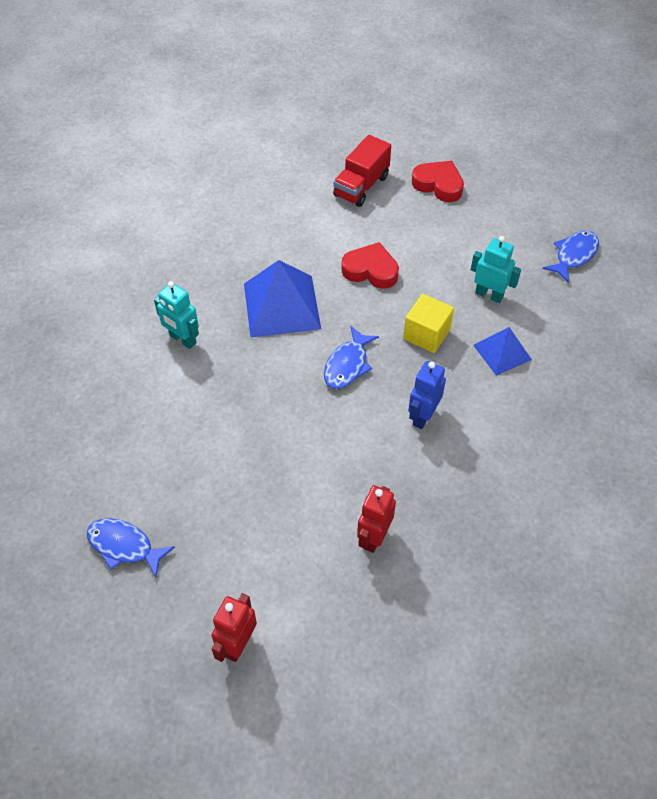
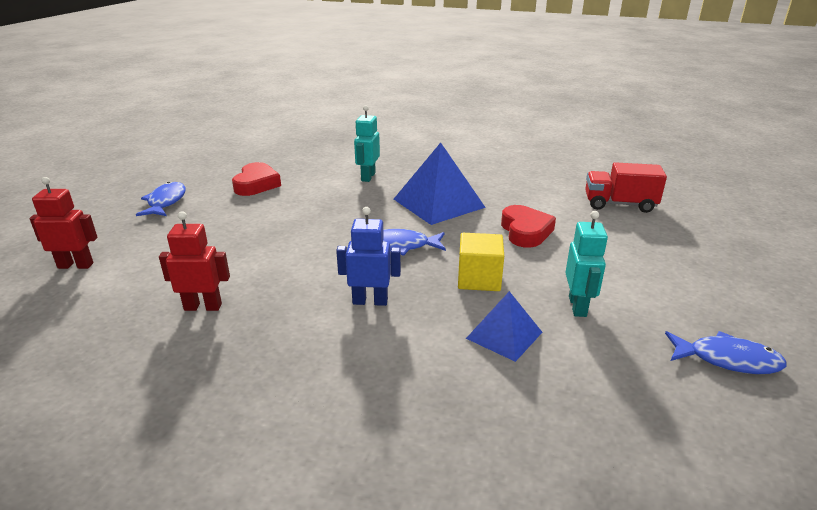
camera: 65 degrees right, 25 degrees down
(438, 185) = (685, 240): red heart -> red heart (256, 184)

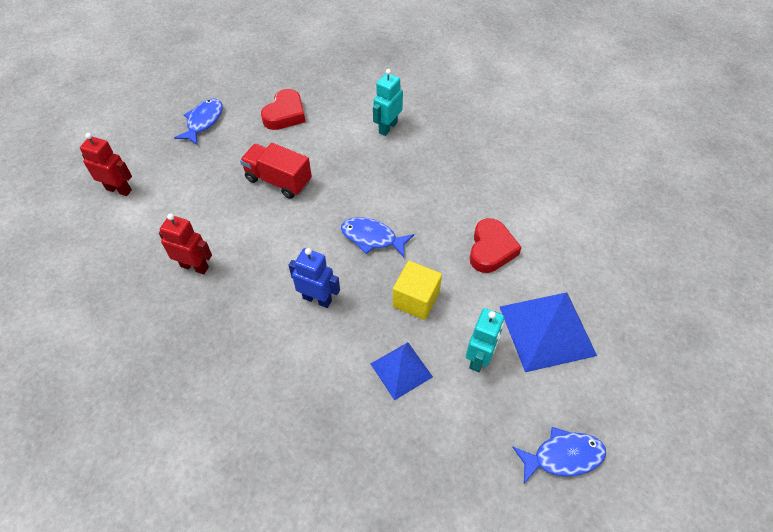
camera: 20 degrees right, 25 degrees up
(438, 203) = (433, 186): blue pyramid -> blue pyramid (546, 330)
(619, 204) = (607, 235): red truck -> red truck (278, 180)
(727, 359) = (563, 456): blue fish -> blue fish turned 45 degrees counterclockwise

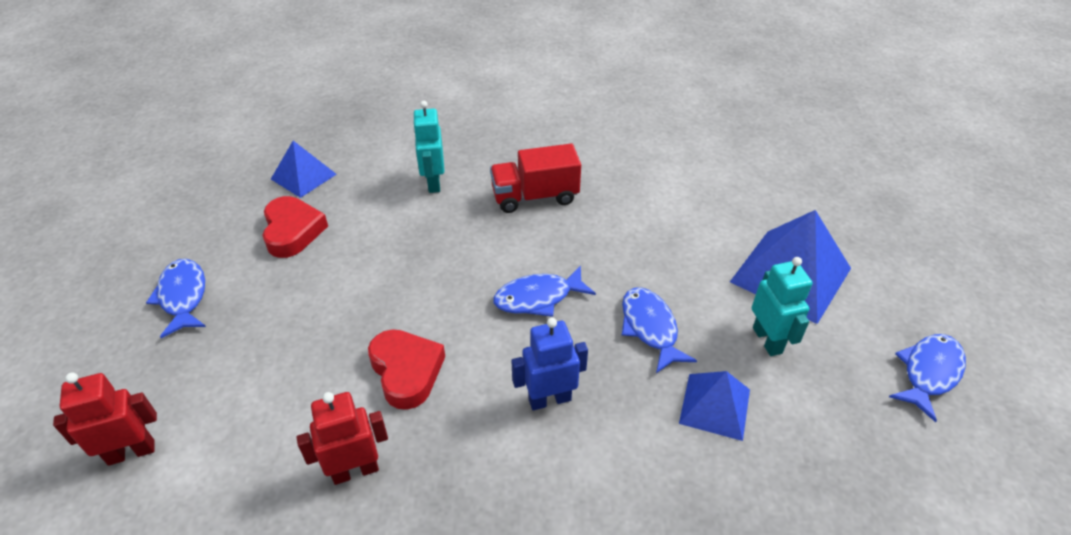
camera: 40 degrees left, 10 degrees down
(278, 180) = (362, 305): red truck -> red truck (535, 196)
(321, 82) = (303, 176): none -> blue pyramid
(416, 299) = (650, 328): yellow cube -> blue fish
(491, 249) = (664, 236): red heart -> red heart (406, 371)

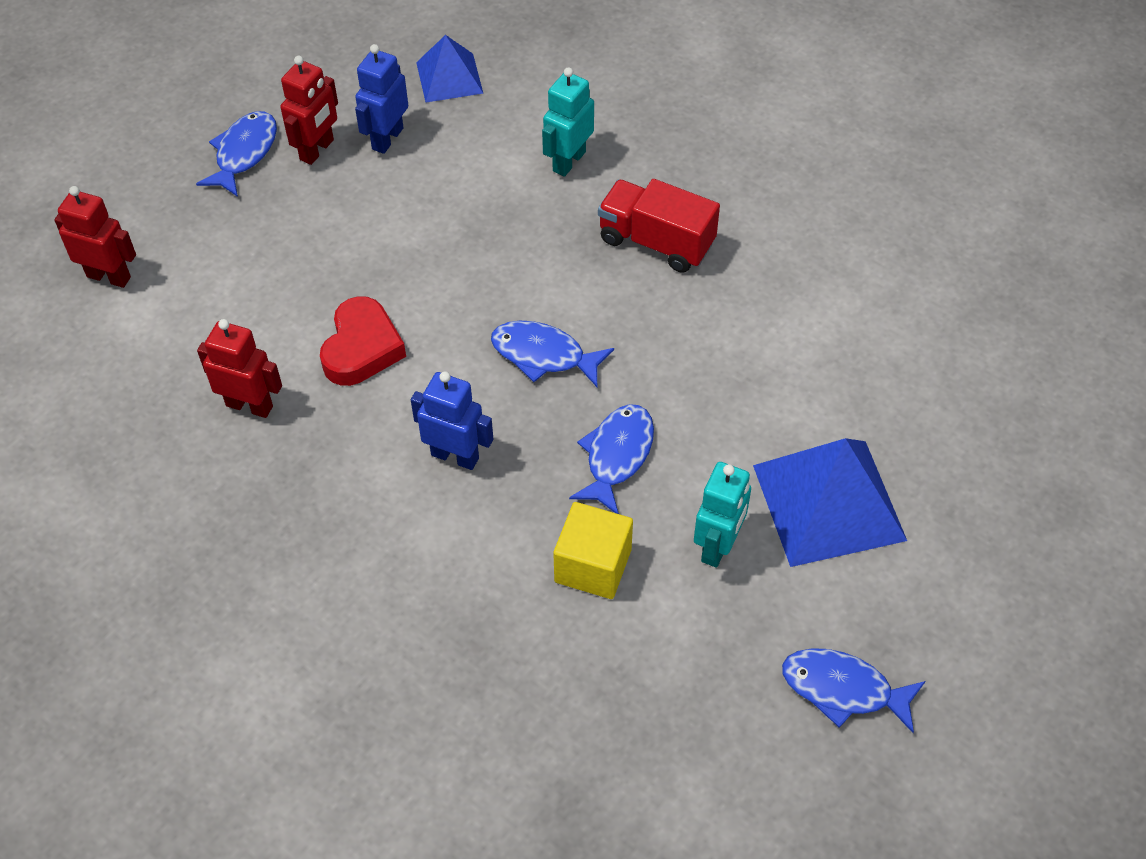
camera: 40 degrees right, 10 degrees up
(244, 264) = (317, 150): none -> red robot
(292, 231) = (387, 138): red heart -> blue robot
(715, 406) = (593, 565): blue pyramid -> yellow cube
(929, 373) = (843, 689): blue fish -> blue fish turned 150 degrees counterclockwise

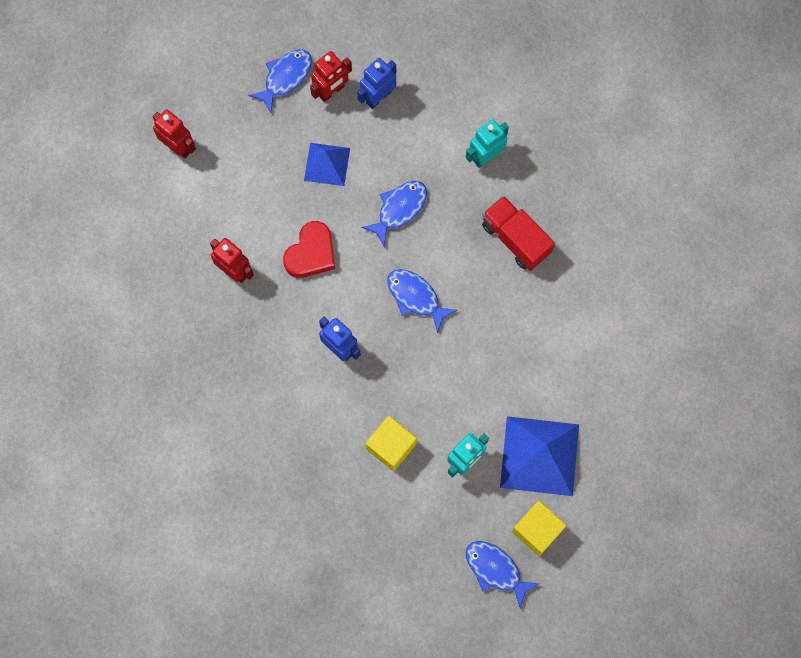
camera: 20 degrees right, 20 degrees up
(449, 77) = (435, 59): blue pyramid -> blue pyramid (327, 164)
(617, 456) = (432, 381): blue fish -> blue fish (399, 209)
(878, 608) = (537, 530): none -> yellow cube

